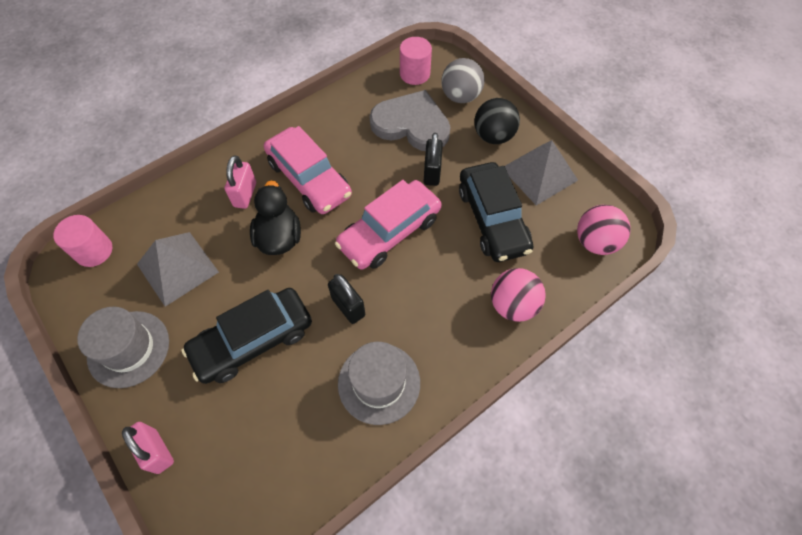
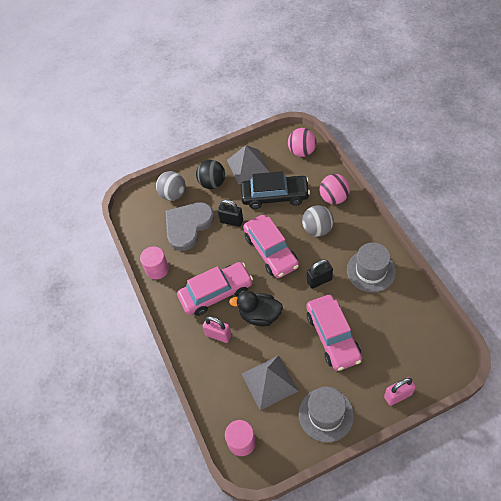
camera: 70 degrees left, 5 degrees down
(253, 340) = (333, 336): black car -> pink car
(415, 74) = (143, 217): pink cylinder -> pink cylinder (157, 269)
(443, 289) = (317, 229): none -> grey ball

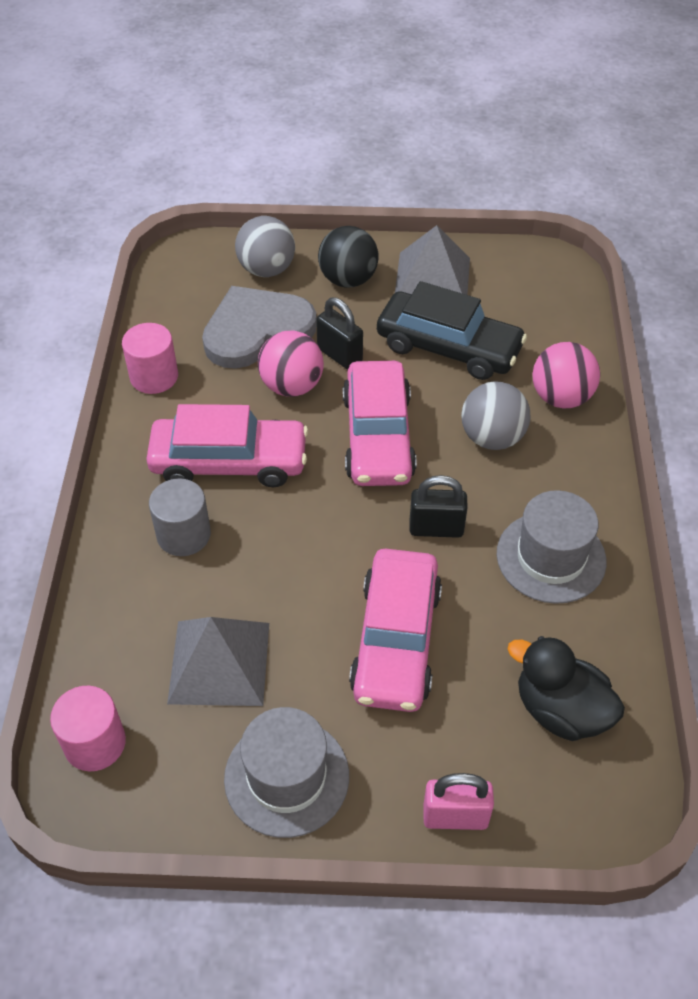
camera: 20 degrees right, 5 degrees down
(218, 335) = (183, 535): pink padlock -> grey cylinder
(260, 315) = (281, 537): black duck -> black duck (560, 710)
(302, 151) = (550, 294): pink ball -> pink ball (292, 386)

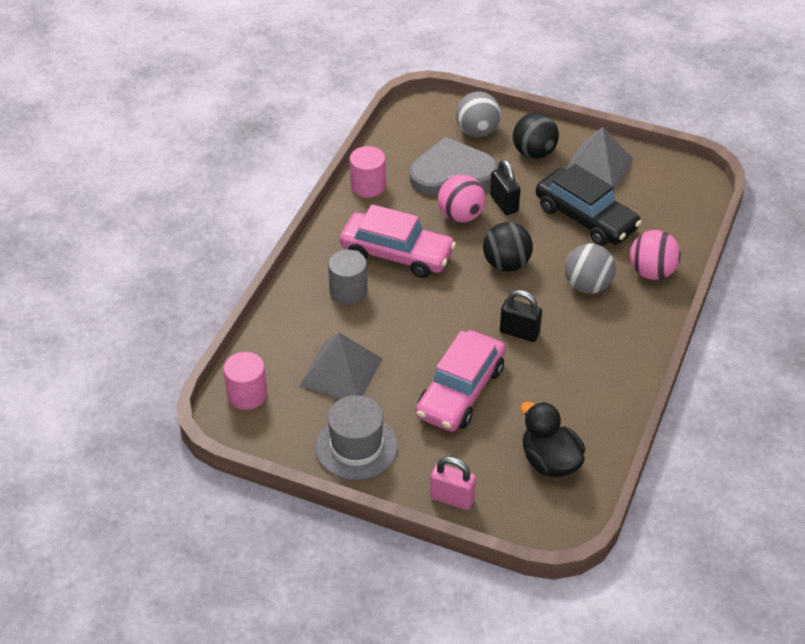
camera: 20 degrees right, 5 degrees down
(377, 436) = (506, 264): pink car -> black ball
(551, 557) = (590, 371): grey hat -> none

